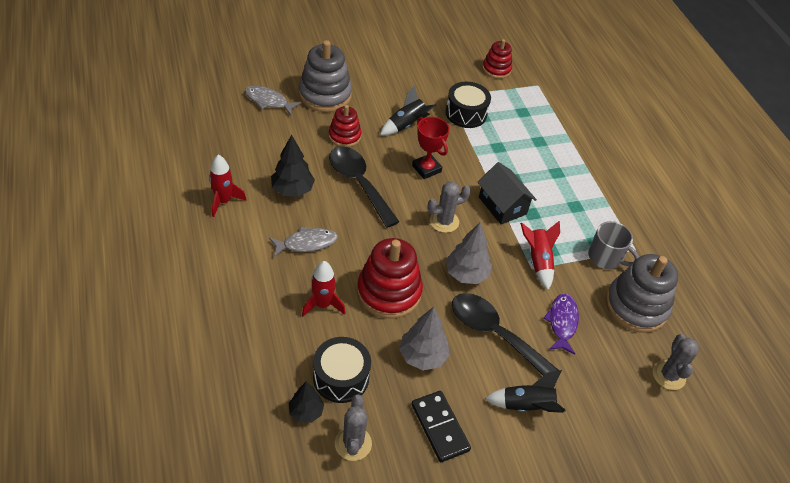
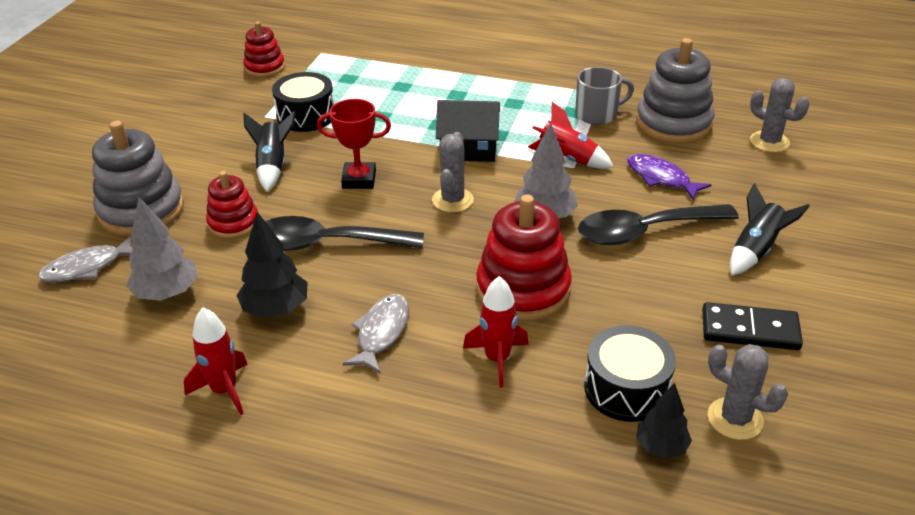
camera: 50 degrees left, 10 degrees down
(422, 356) = (639, 301): grey tree -> grey tree (167, 293)

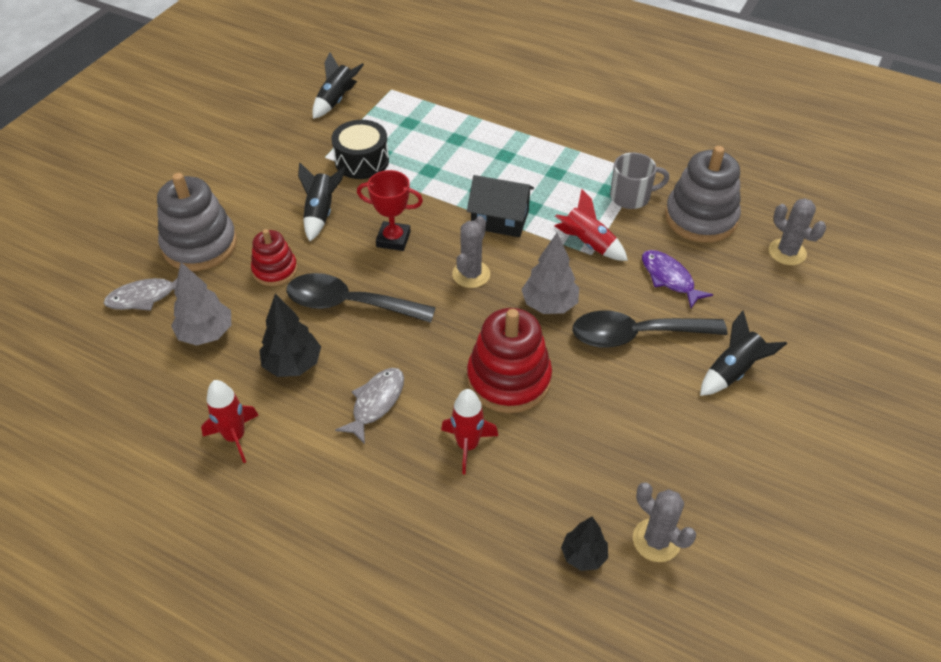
camera: 10 degrees right, 10 degrees up
(265, 67) = (336, 100): red stacking toy -> black rocket
(626, 388) = (570, 494): black drum -> none
(750, 330) = (699, 454): black domino -> none

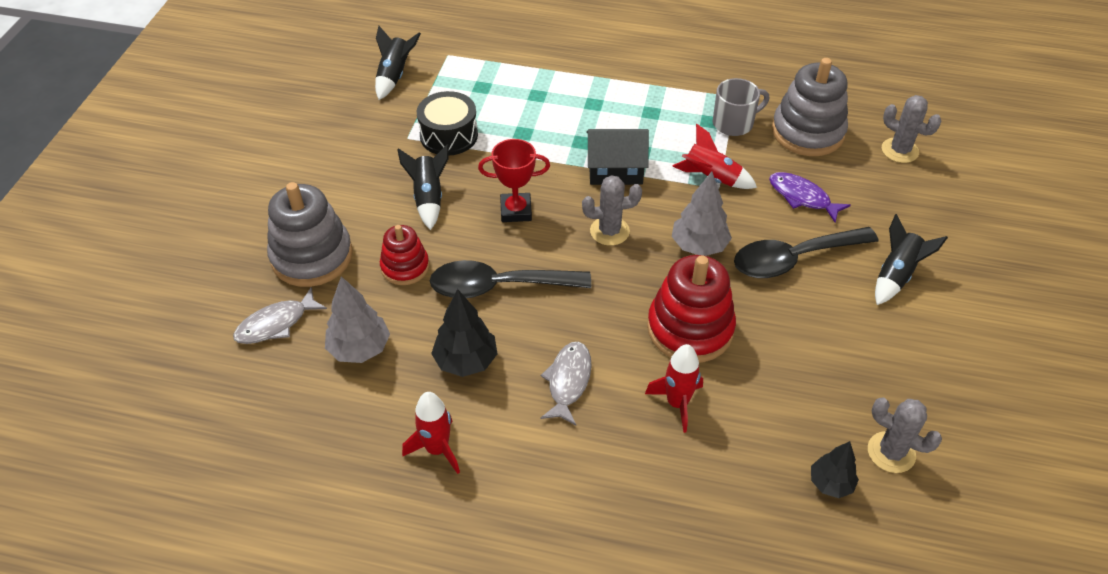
camera: 15 degrees left, 0 degrees up
(471, 274) = (609, 231): grey cactus -> grey cactus turned 75 degrees clockwise

